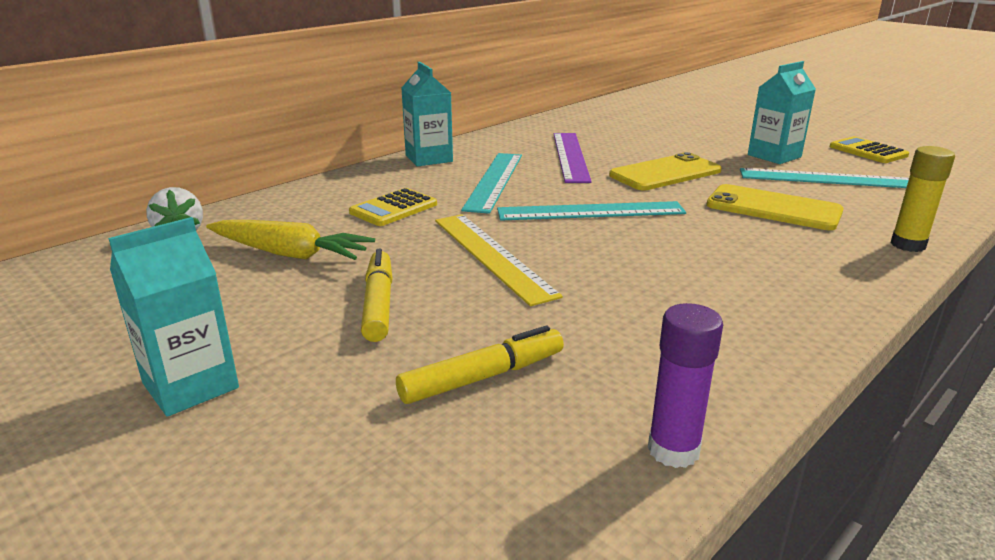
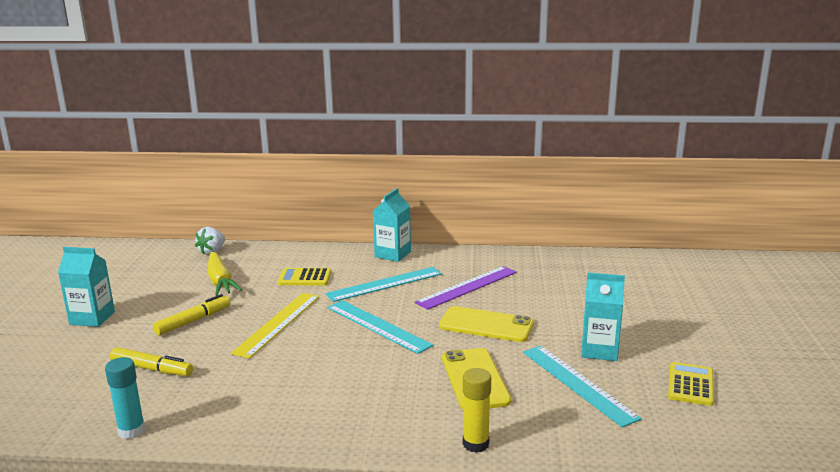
camera: 50 degrees right, 5 degrees down
(673, 450) = (131, 431): purple glue stick -> turquoise glue stick

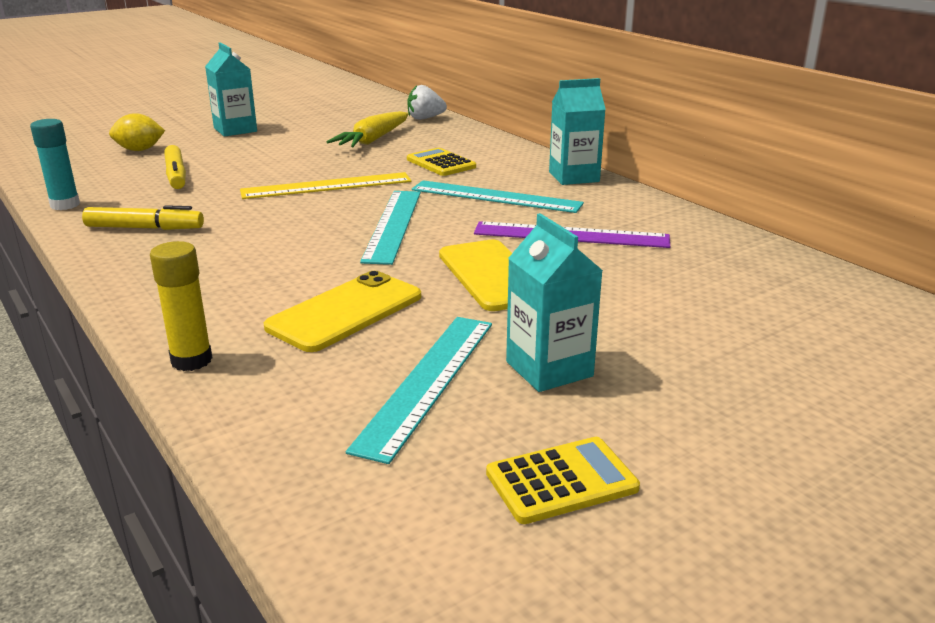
camera: 50 degrees right, 5 degrees up
(58, 368) = (139, 150): none -> yellow lemon
(193, 321) = (282, 158): yellow marker -> yellow marker (145, 228)

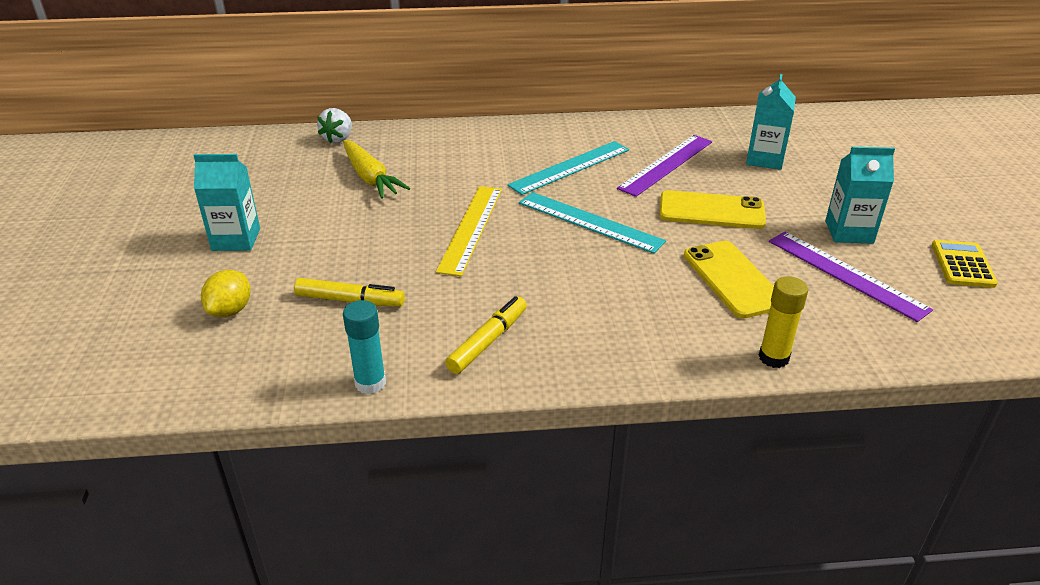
camera: 60 degrees left, 10 degrees up
(427, 382) = (846, 274): turquoise ruler -> purple ruler
(441, 163) = (471, 166): yellow calculator -> none
(574, 177) = (559, 128): turquoise carton -> turquoise carton (764, 159)

